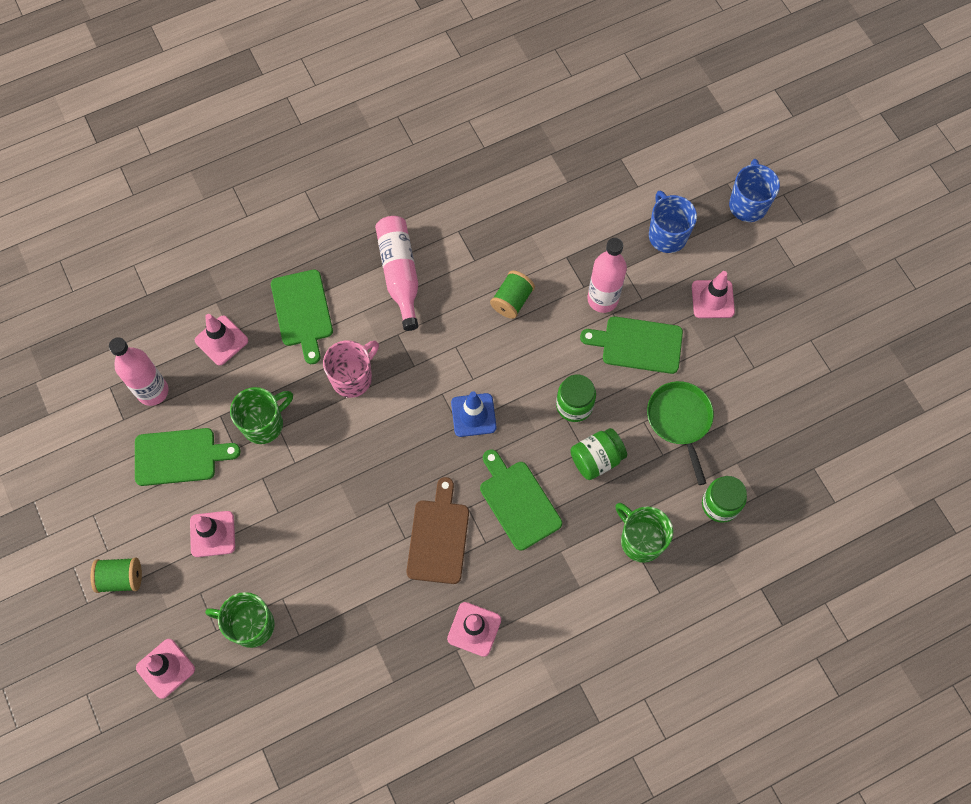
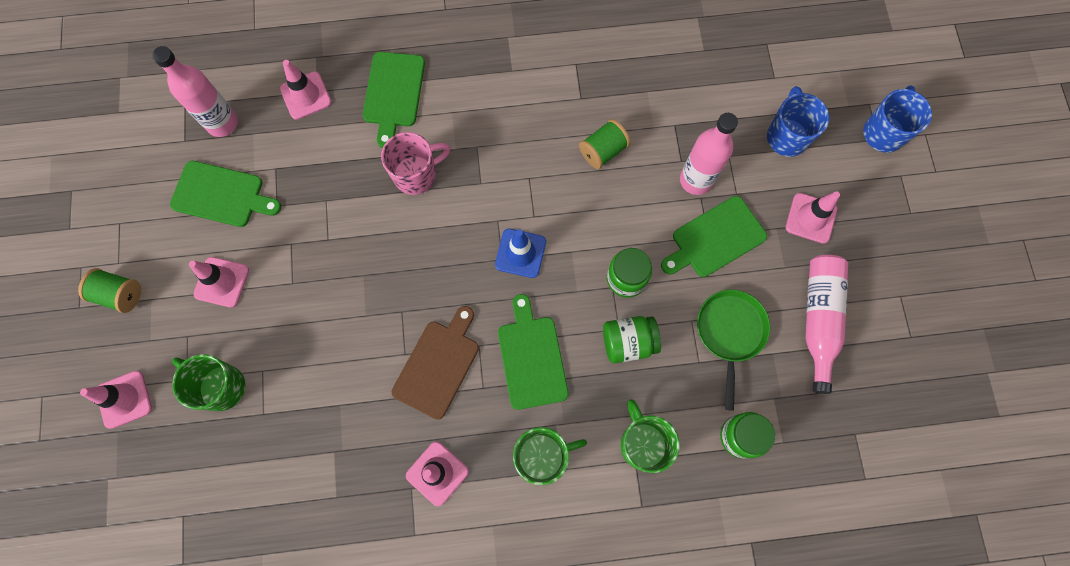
camera: 20 degrees right, 5 degrees up
(264, 424) = (313, 191): green mug -> green mug (542, 456)
(400, 274) = (502, 87): pink bottle -> pink bottle (819, 319)
(638, 344) = (715, 238): green cutting board -> green cutting board turned 60 degrees counterclockwise

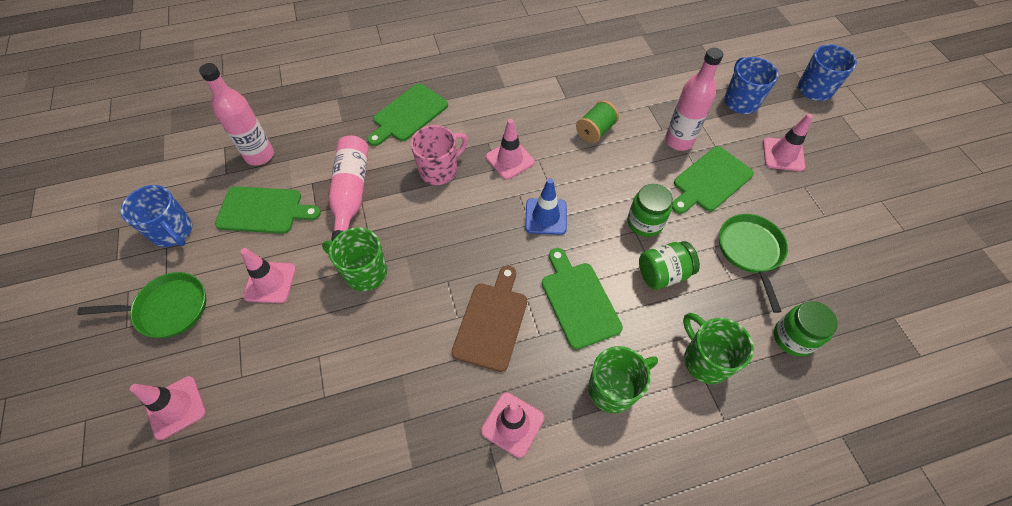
camera: 10 degrees left, 15 degrees down
(119, 294) = (168, 309): green spool -> green pan
(127, 206) = (173, 232): none -> blue mug
(221, 386) = (278, 377): green mug -> green mug (364, 272)
(306, 95) = (332, 126): pink traffic cone -> pink traffic cone (510, 160)
(393, 93) = (408, 114): green cutting board -> green cutting board turned 45 degrees clockwise
(819, 319) = (822, 228): pink bottle -> pink bottle (351, 193)

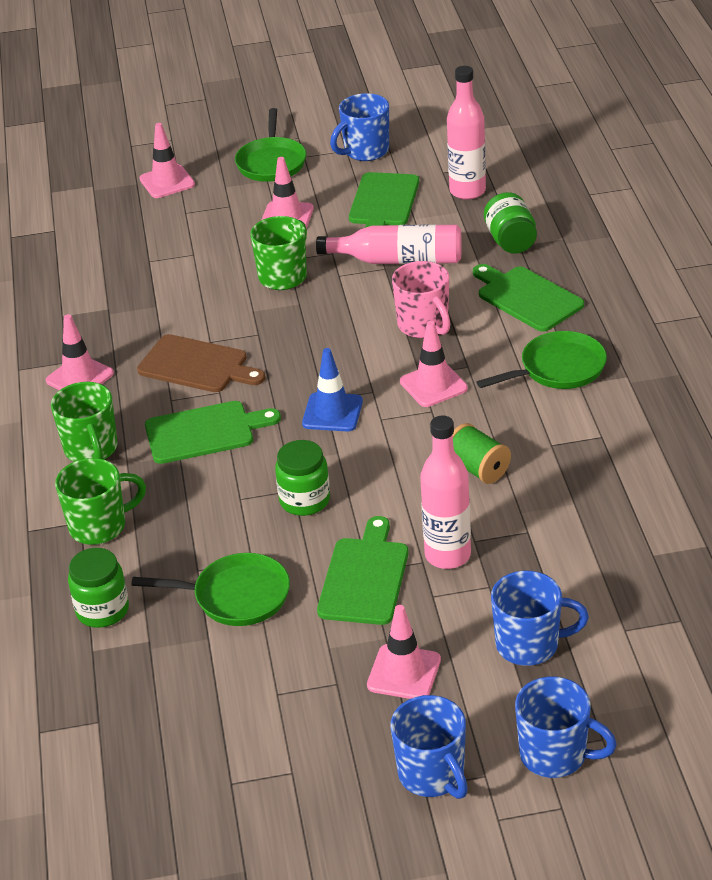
camera: 100 degrees right, 20 degrees down
(489, 96) = (558, 369): none -> green pan
(663, 273) = (223, 507): green jar -> green jar (511, 241)
(710, 181) = (365, 577): green cutting board -> green cutting board turned 45 degrees clockwise
(852, 136) = (432, 775): none -> blue mug

